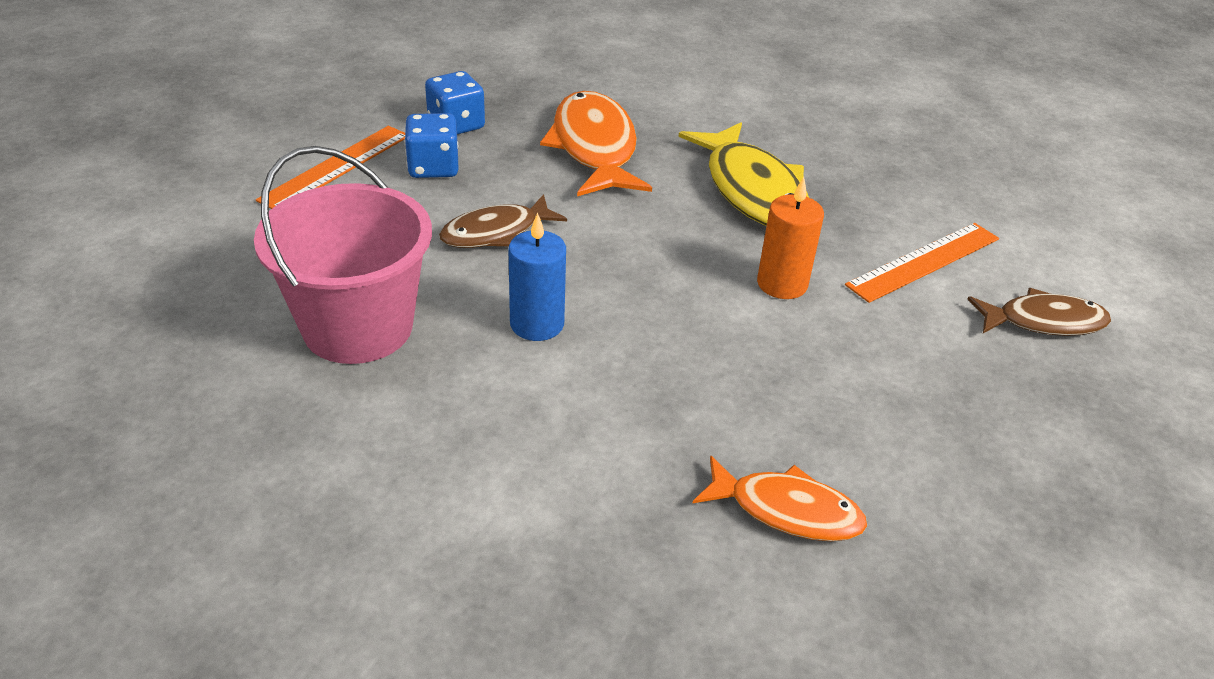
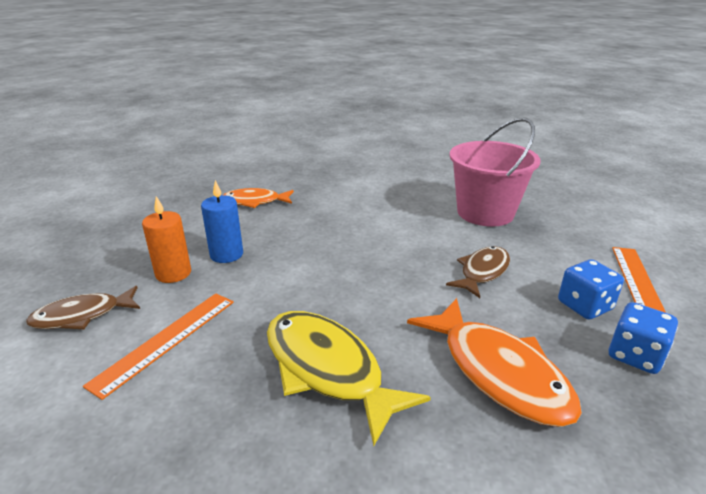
camera: 160 degrees right, 10 degrees down
(537, 324) = (407, 233): blue candle -> blue candle (226, 254)
(782, 284) = (278, 291): orange candle -> orange candle (173, 273)

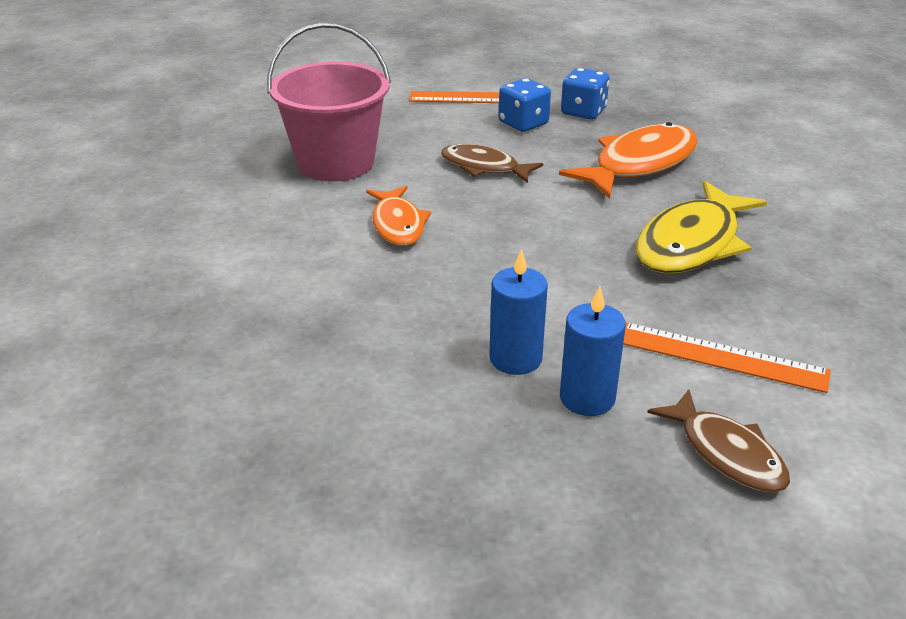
camera: 100 degrees left, 5 degrees up
(173, 273) = (587, 398): orange candle -> blue candle
(255, 202) = (322, 371): orange fish -> orange fish (398, 224)

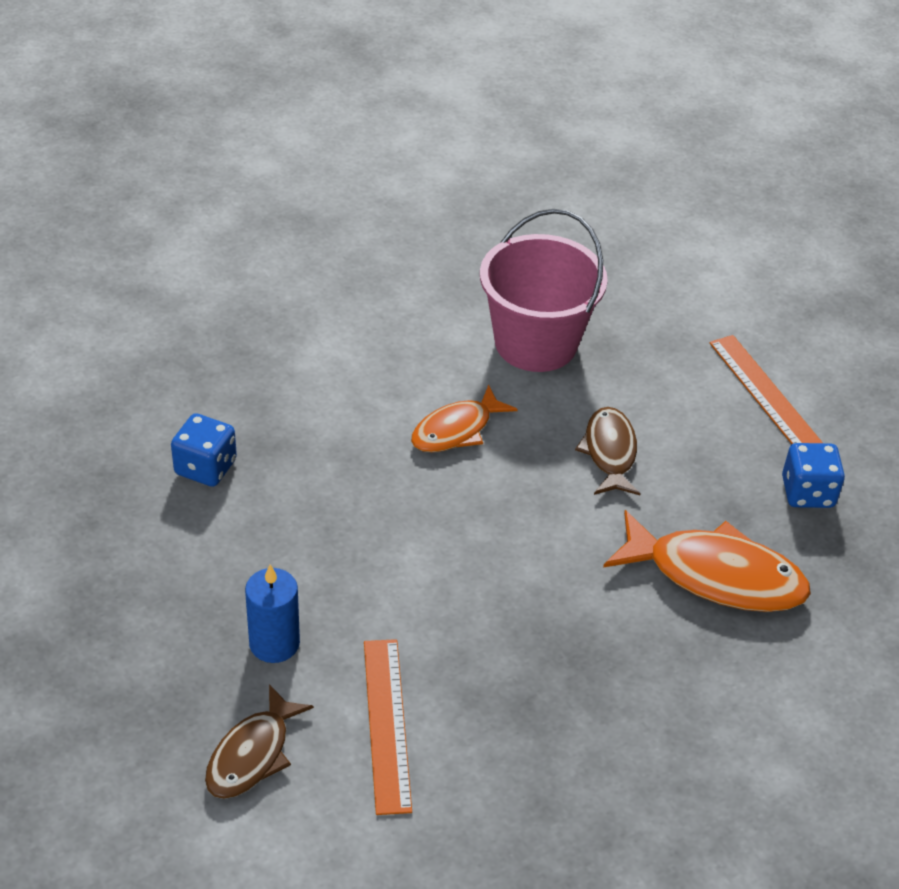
camera: 60 degrees right, 10 degrees up
(515, 358) = (301, 580): blue candle -> none
(523, 123) = (734, 451): blue dice -> blue dice (205, 467)
(692, 243) = (575, 660): yellow fish -> none

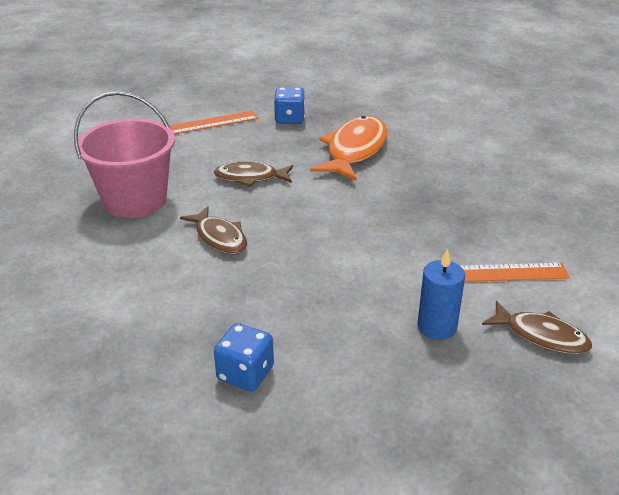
camera: 85 degrees left, 10 degrees down
(456, 430) = (219, 237): orange fish -> brown fish

